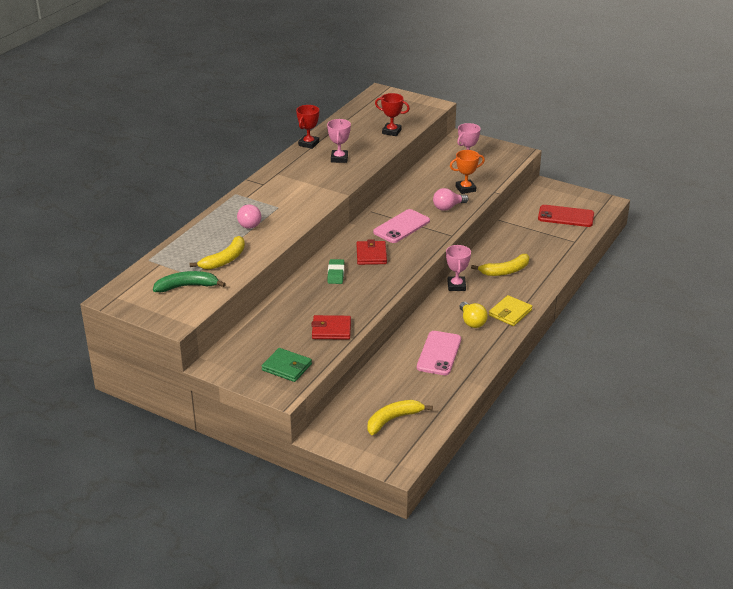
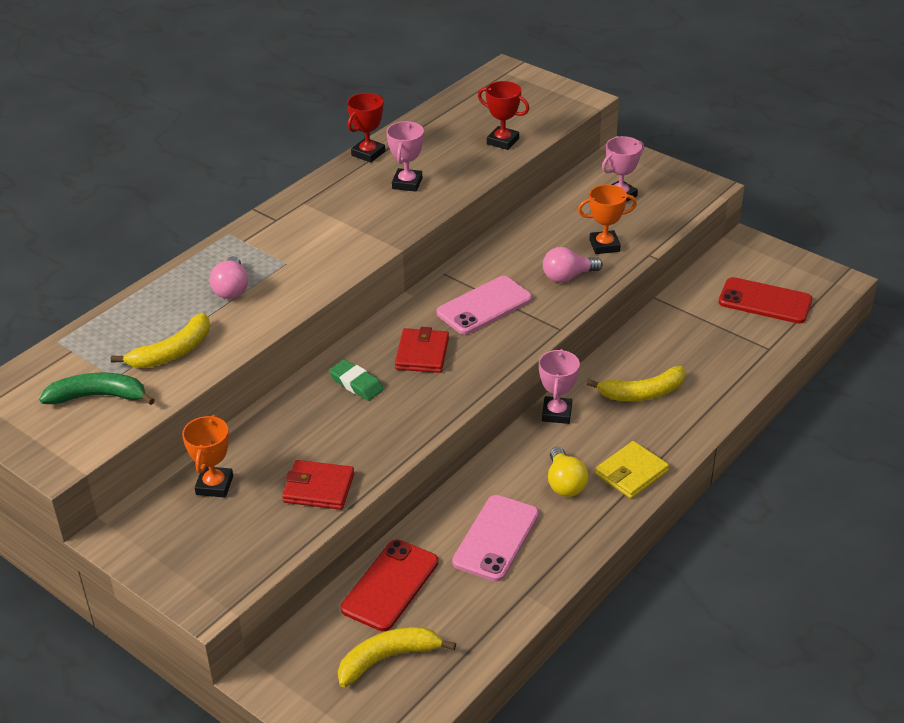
camera: 10 degrees right, 5 degrees up
(266, 334) = (214, 485): none -> orange trophy
(287, 367) = (227, 552): green wallet -> none
(336, 274) = (356, 383): green eraser -> green eraser turned 60 degrees counterclockwise
(382, 383) = (390, 585): none -> red phone

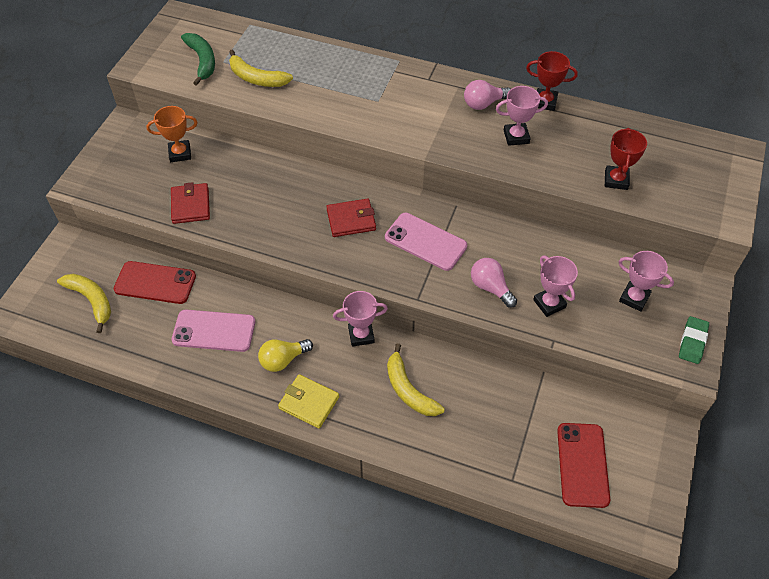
camera: 70 degrees right, 15 degrees up
(231, 289) = (335, 83): pink light bulb -> pink light bulb (483, 104)
(356, 383) = (303, 192): green eraser -> green eraser (692, 342)
(604, 245) = (549, 303): orange trophy -> pink trophy

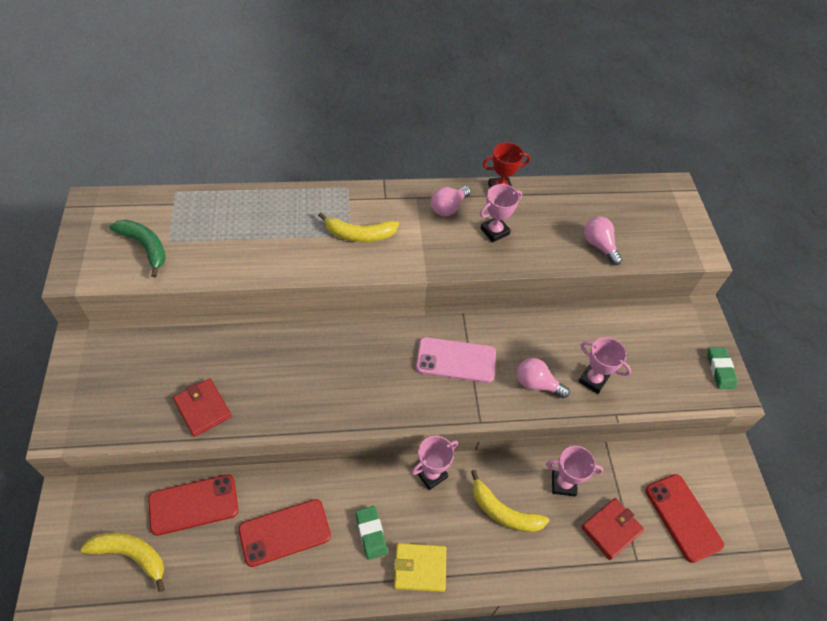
camera: 30 degrees left, 0 degrees up
(180, 153) = (160, 354): orange trophy -> none
(214, 331) = (285, 532): pink phone -> red phone
(257, 78) = (215, 248): yellow banana -> yellow banana (359, 234)
(283, 360) = (371, 533): yellow light bulb -> green eraser
(351, 220) = (375, 363): red wallet -> red wallet (611, 529)
(616, 180) = (599, 245): red trophy -> pink light bulb
(634, 298) = (655, 347): pink trophy -> pink trophy (563, 484)

